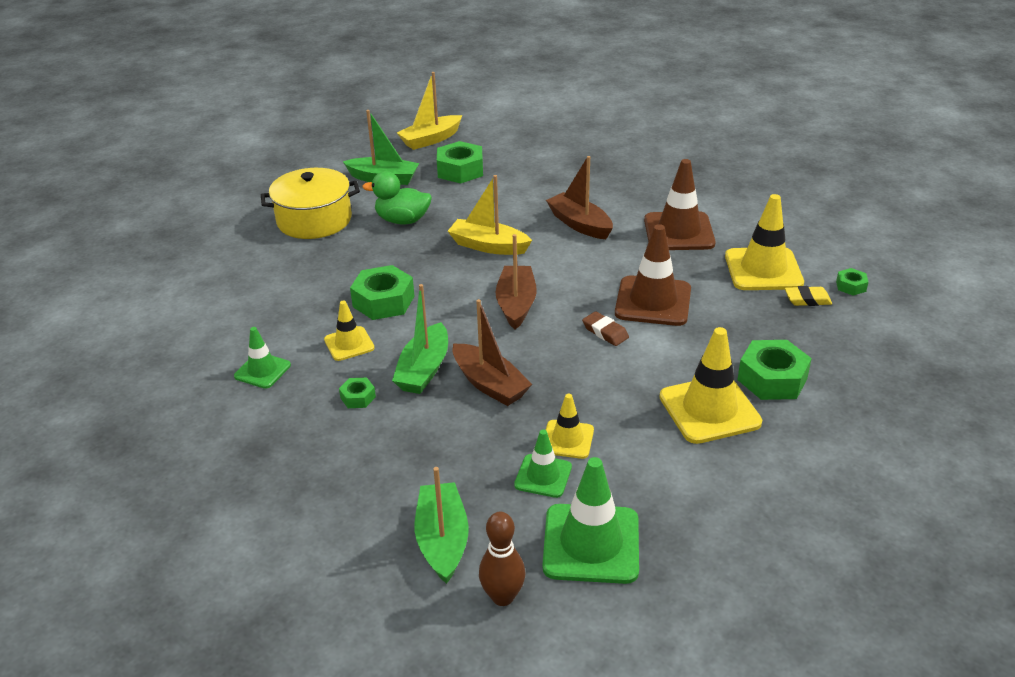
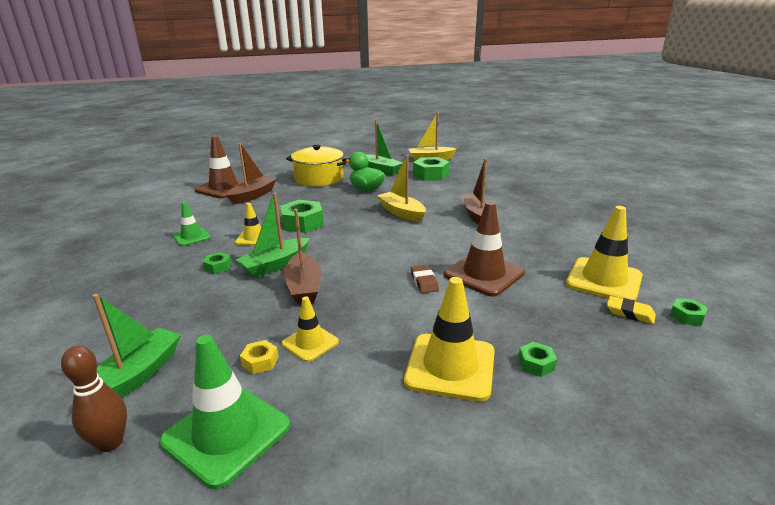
camera: 30 degrees right, 10 degrees down
(516, 304) = (381, 247): brown boat -> brown boat (253, 196)
(543, 476) = (260, 361): green traffic cone -> yellow nut
(679, 232) = (550, 238): brown traffic cone -> brown traffic cone (224, 188)
(772, 379) = (536, 364): green nut -> green nut, size x0.50

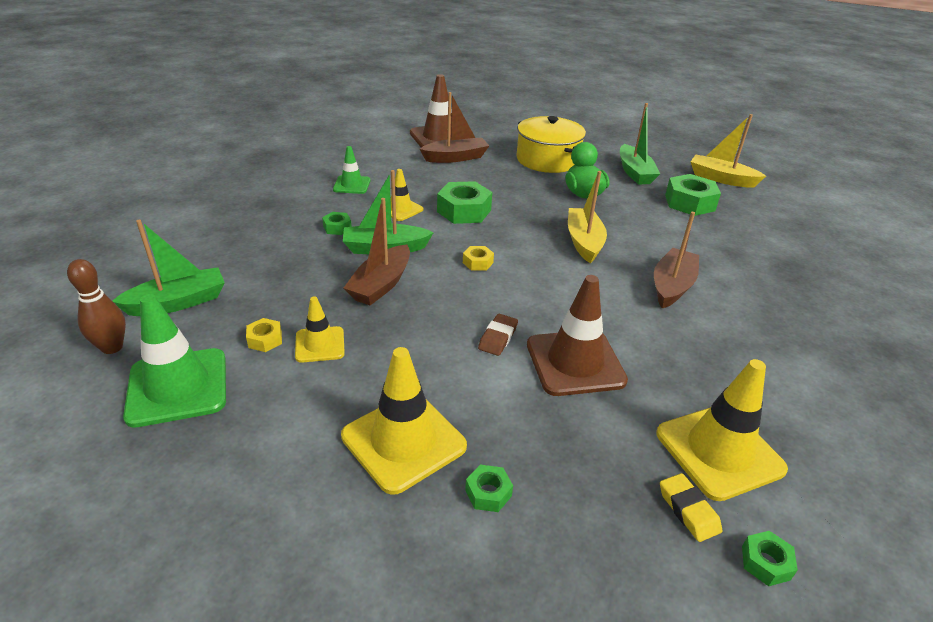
camera: 35 degrees right, 10 degrees up
(353, 248) = (478, 262): none -> yellow nut

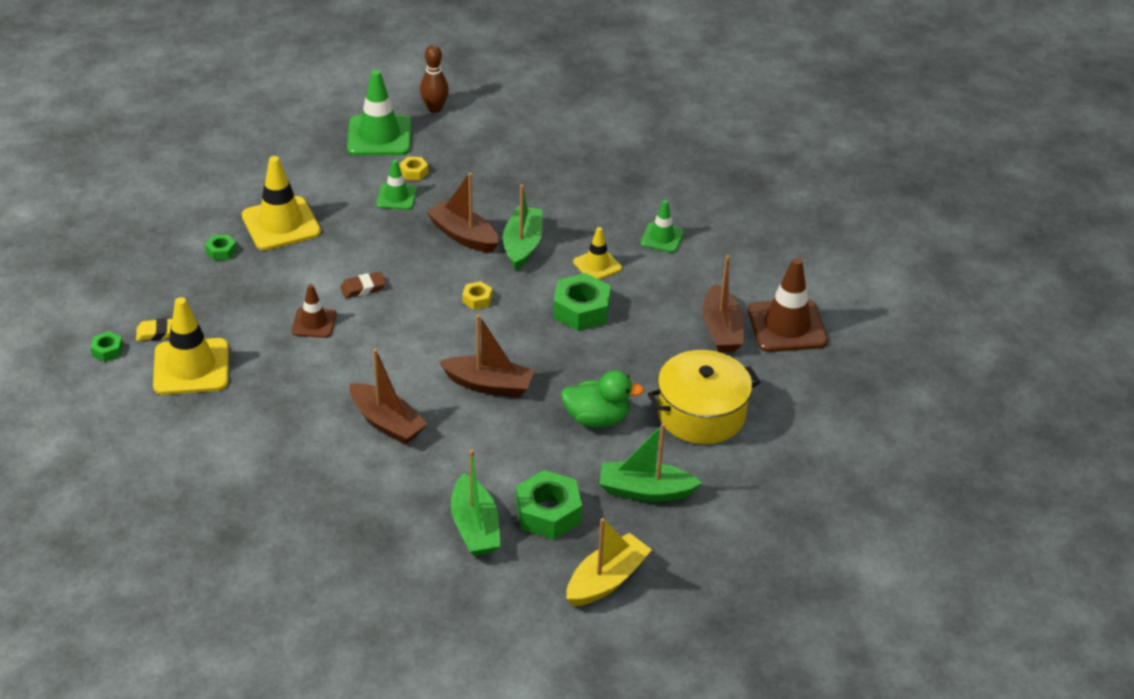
camera: 105 degrees right, 5 degrees up
(178, 302) = (478, 133): green boat -> green boat (475, 527)
(320, 344) = (396, 197): yellow traffic cone -> green traffic cone
(337, 228) = (571, 220): green nut -> none
(498, 338) = (363, 288): brown eraser -> brown eraser turned 60 degrees counterclockwise
(575, 362) = (314, 323): brown traffic cone -> brown traffic cone, size x0.57
(584, 242) = (489, 385): yellow boat -> brown boat

